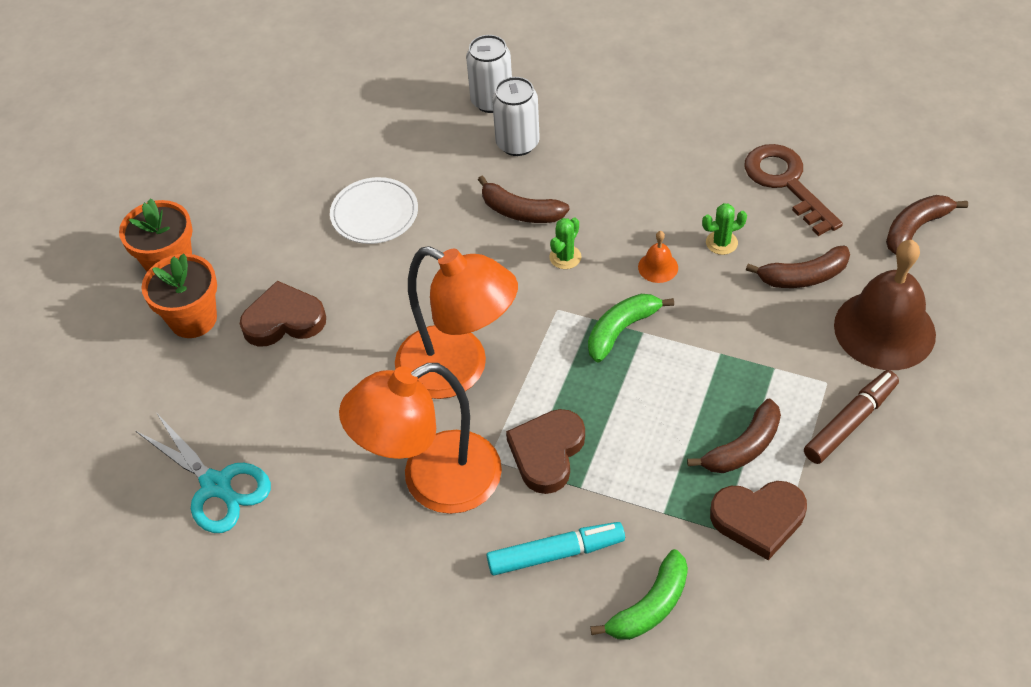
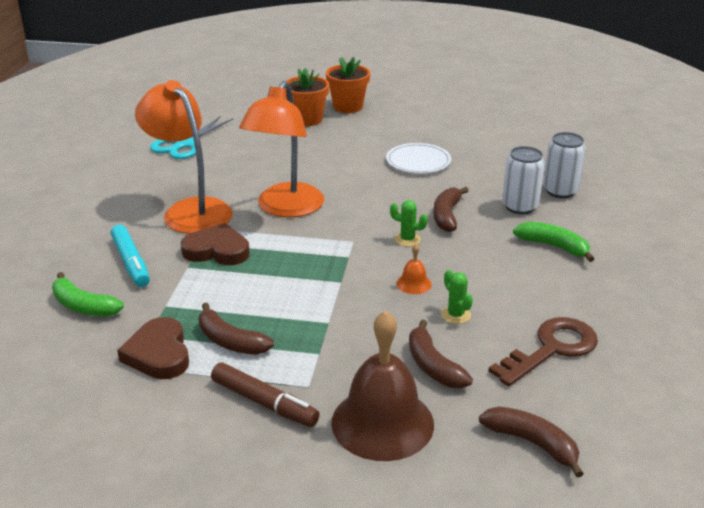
camera: 75 degrees right, 20 degrees down
(284, 320) = (314, 145): brown heart -> none
(621, 330) = (340, 272): green banana -> green banana (554, 246)

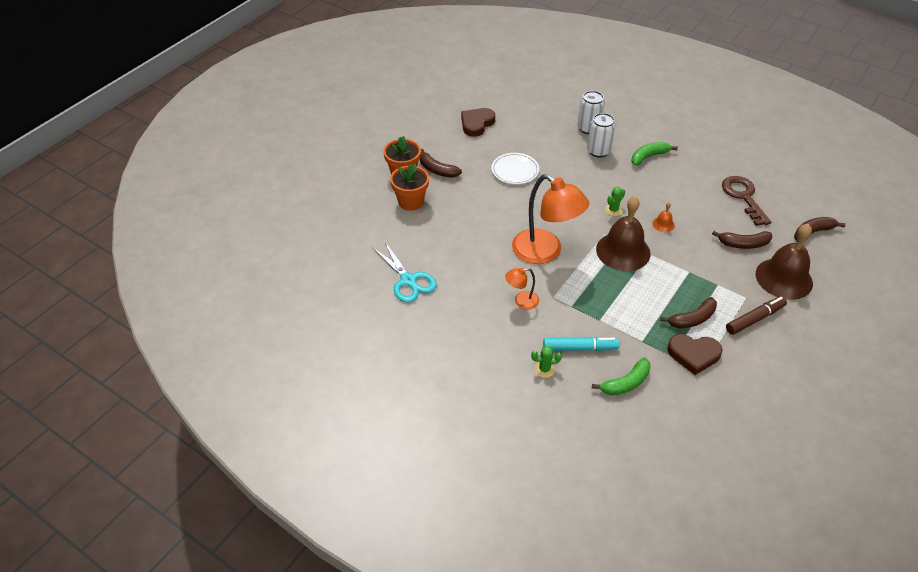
camera: 65 degrees left, 15 degrees up
(190, 210) = (521, 301): orange lamp -> orange lamp, size x0.47
(217, 250) = (585, 300): brown heart -> brown heart (476, 124)
(330, 261) = (623, 251): none -> brown bell
(447, 216) = (593, 184): brown banana -> brown banana (437, 170)
(455, 315) = (701, 219): green cactus -> green cactus (544, 369)

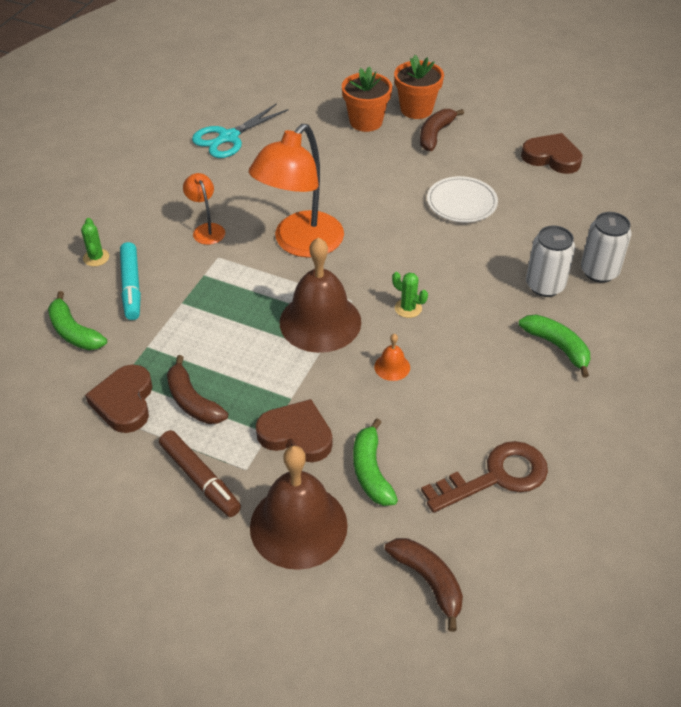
camera: 80 degrees right, 0 degrees up
(718, 272) = (296, 435): none -> brown heart
(743, 244) = (371, 471): brown banana -> green banana

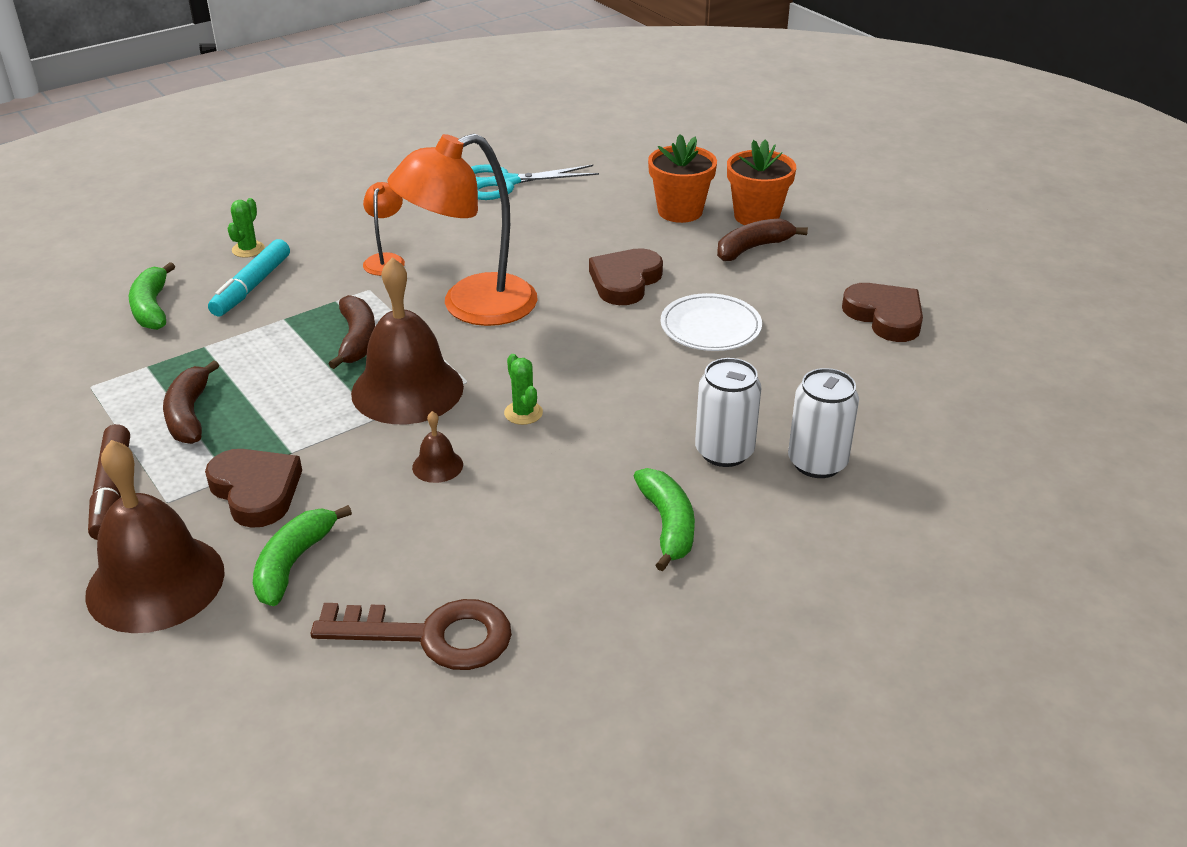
camera: 30 degrees right, 10 degrees down
(124, 402) = (125, 388): brown heart -> brown heart (625, 281)
(392, 367) = (437, 466): orange bell -> brown bell
(428, 581) = (226, 711): brown banana -> brown banana (357, 340)

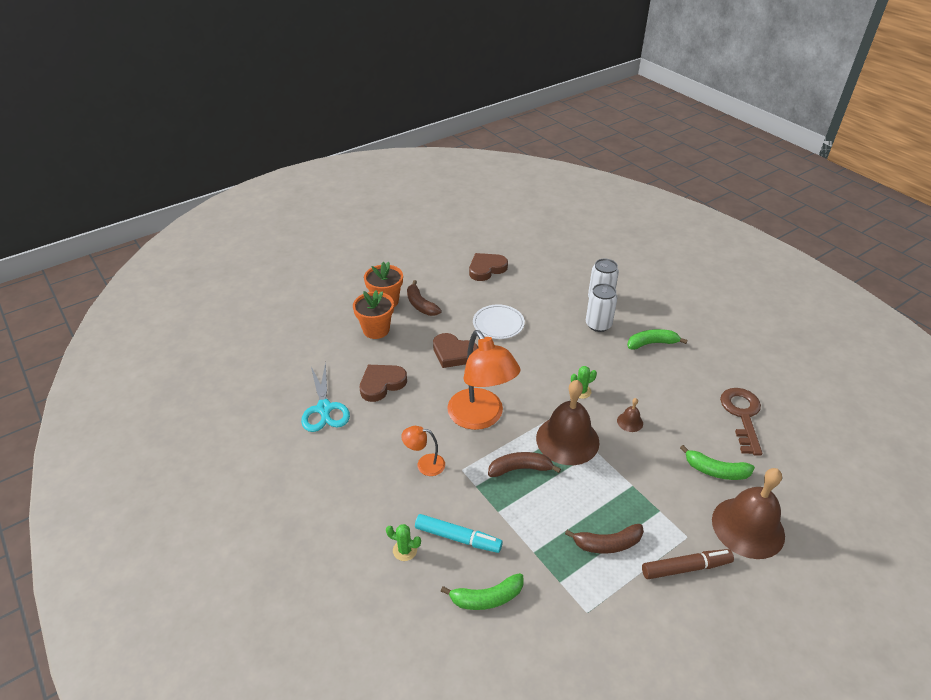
camera: 90 degrees left, 5 degrees up
(256, 491) = (668, 496): brown heart -> brown heart (382, 384)

